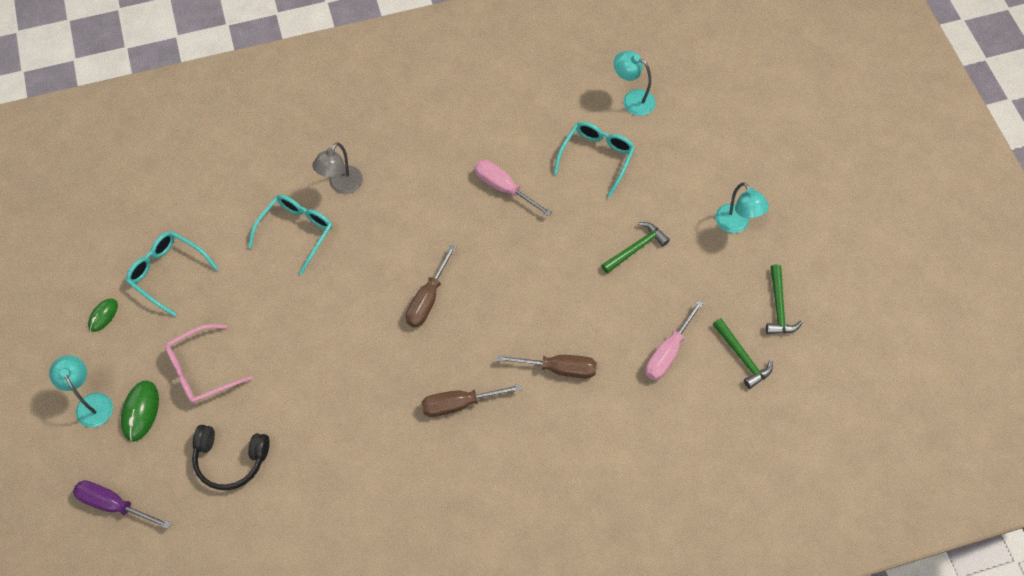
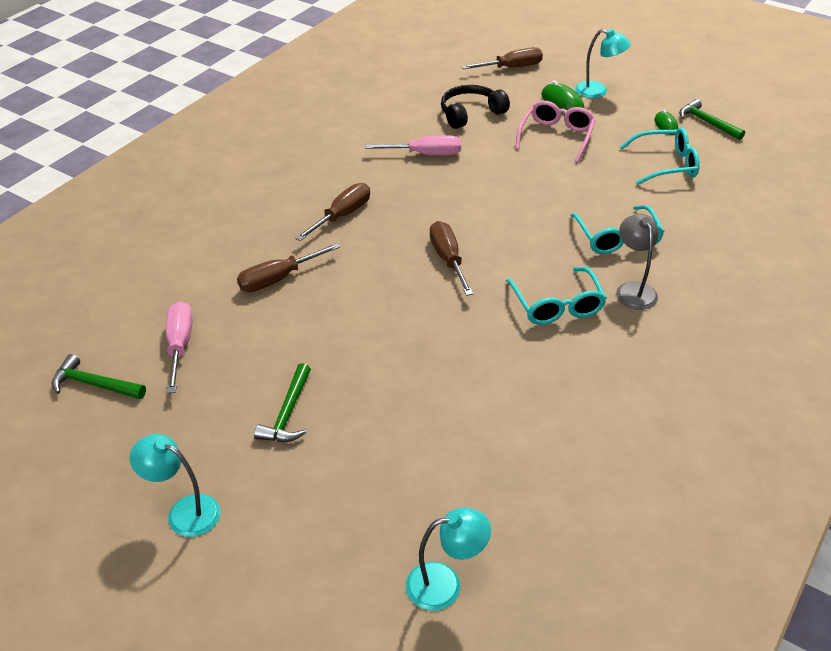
camera: 140 degrees right, 20 degrees down
(114, 505) = (511, 68): purple screwdriver -> brown screwdriver
(504, 188) = (485, 382): pink screwdriver -> pink screwdriver (425, 154)
(596, 158) = (419, 478): turquoise glasses -> turquoise glasses (557, 305)
(778, 307) = (76, 454): green hammer -> green hammer (707, 122)

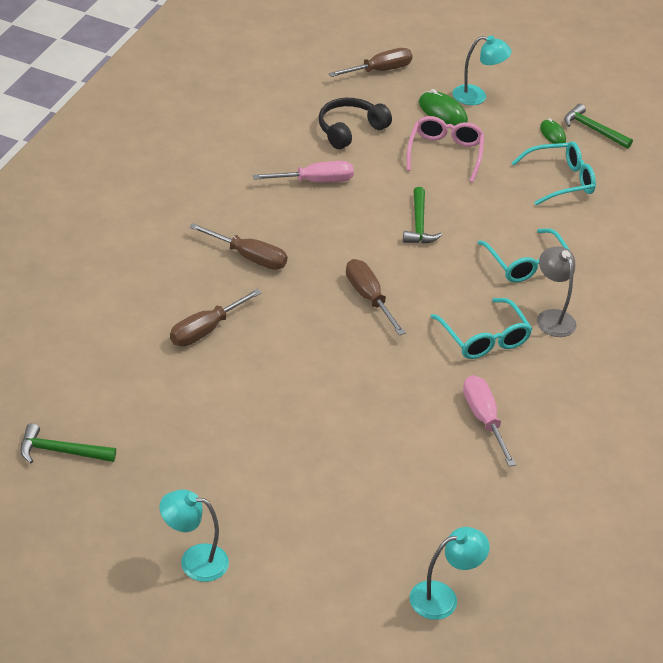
camera: 15 degrees left, 0 degrees up
(180, 346) = (131, 406): pink screwdriver -> pink screwdriver (484, 419)
(288, 413) = (259, 463): green hammer -> green hammer (419, 224)
(342, 216) = (248, 257): brown screwdriver -> brown screwdriver turned 90 degrees clockwise

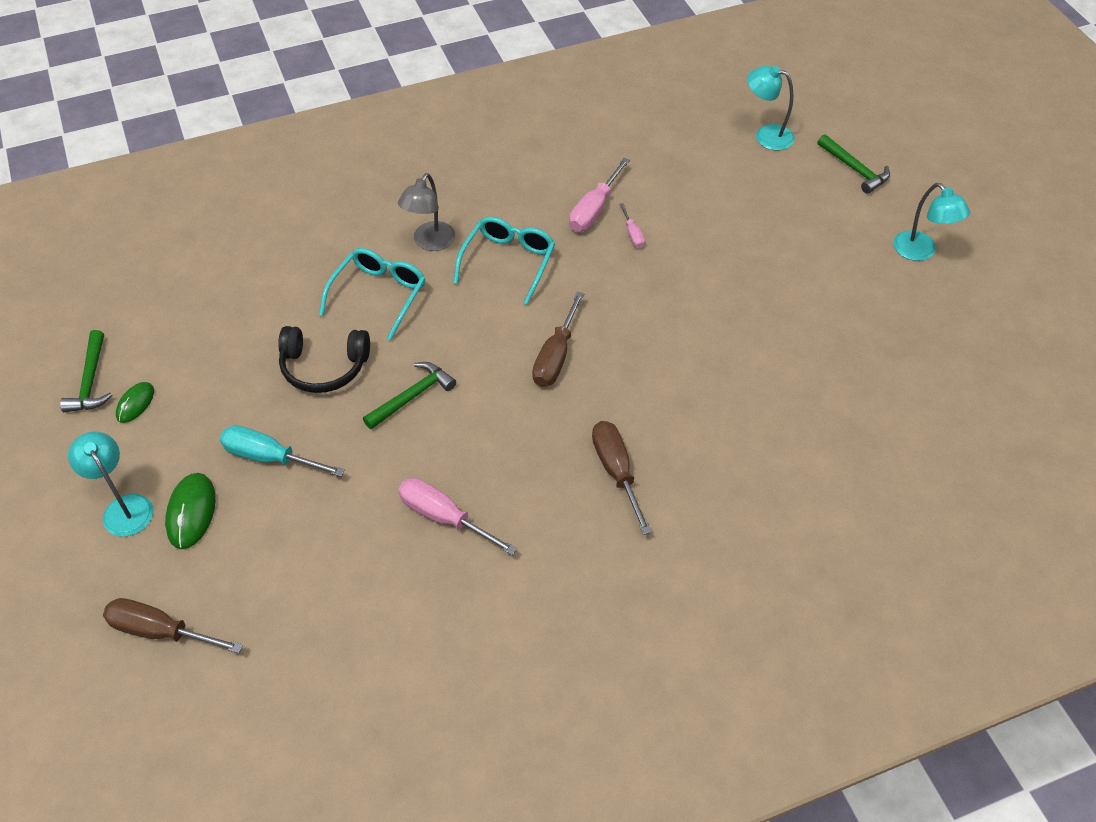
camera: 130 degrees left, 10 degrees up
(61, 451) = (966, 393): green hammer -> green hammer (855, 169)
(206, 330) = (737, 422): brown screwdriver -> none
(349, 130) = (318, 562): black headphones -> black headphones (324, 367)
(431, 418) = (632, 234): none -> pink screwdriver
(445, 153) = (270, 457): pink glasses -> turquoise screwdriver
(560, 180) = (217, 350): turquoise glasses -> none

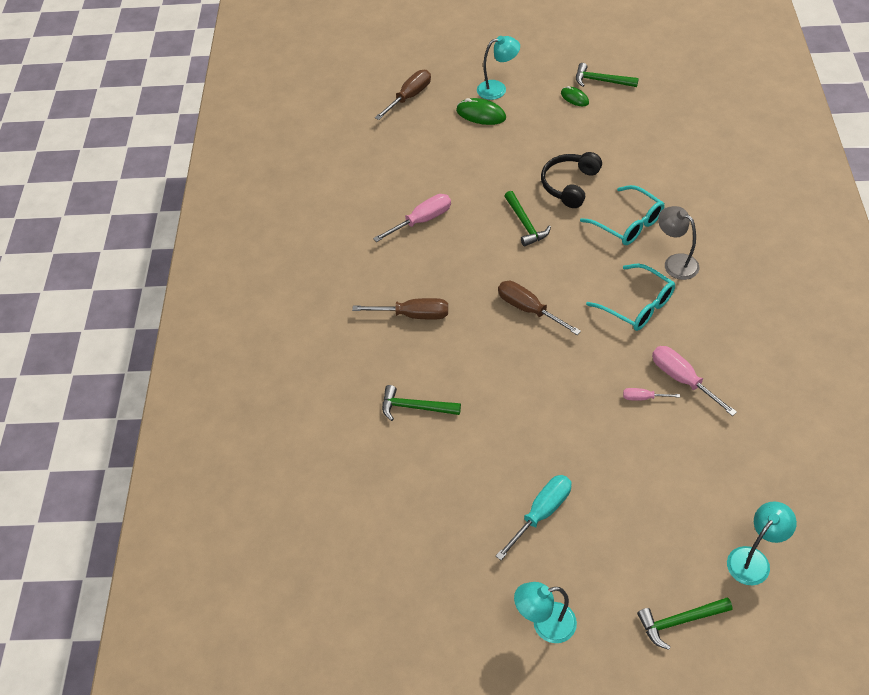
camera: 115 degrees right, 0 degrees up
(270, 457) = (505, 150): turquoise screwdriver -> turquoise screwdriver (541, 513)
(751, 424) = (415, 407): none -> green hammer

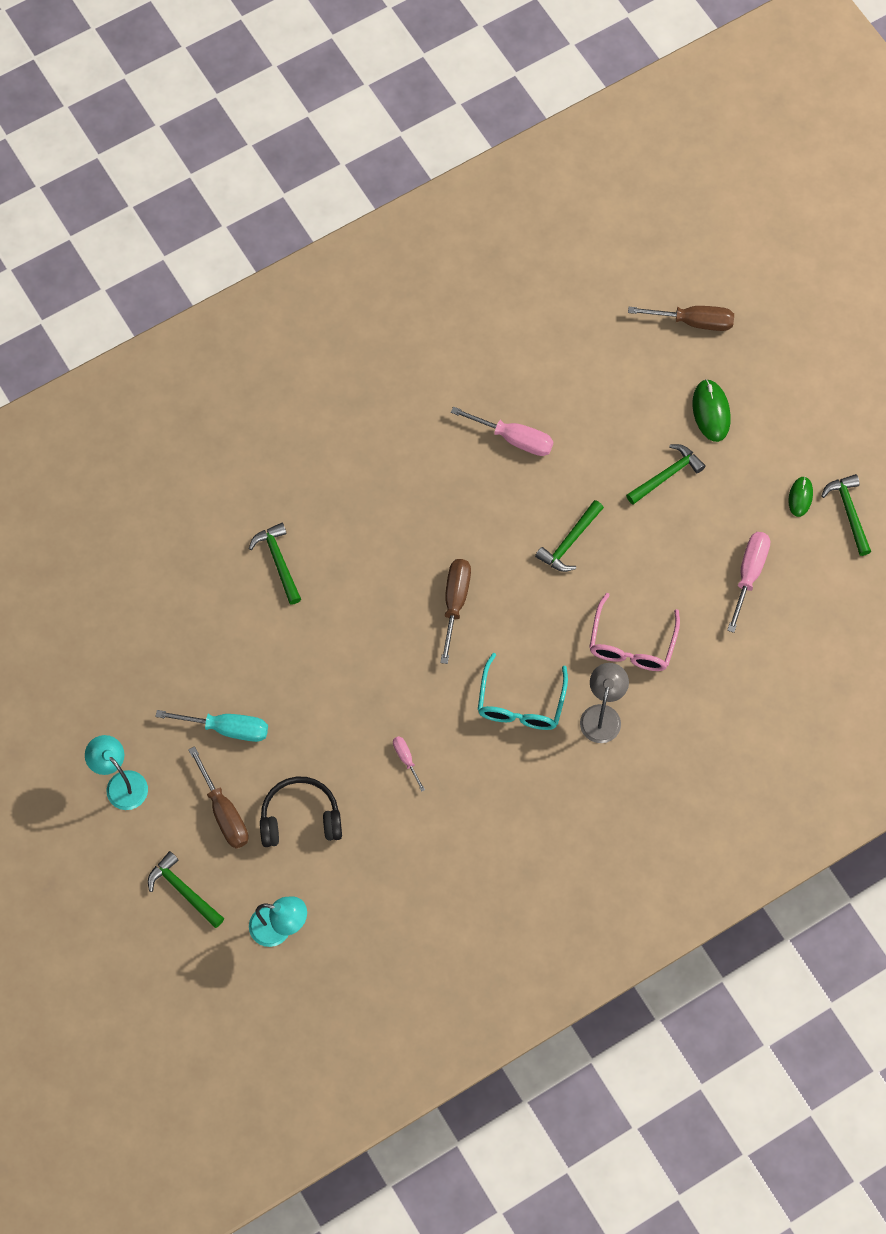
camera: 55 degrees right, 15 degrees up
(413, 315) = (385, 499): brown screwdriver -> brown screwdriver (223, 812)
(497, 89) = (765, 407): turquoise lamp -> none
(511, 154) = (666, 475): none -> green hammer
(569, 185) = (655, 558): black headphones -> black headphones (300, 818)
(628, 223) = (631, 644): turquoise glasses -> pink glasses
(683, 380) = (449, 786): pink screwdriver -> pink screwdriver (749, 575)

